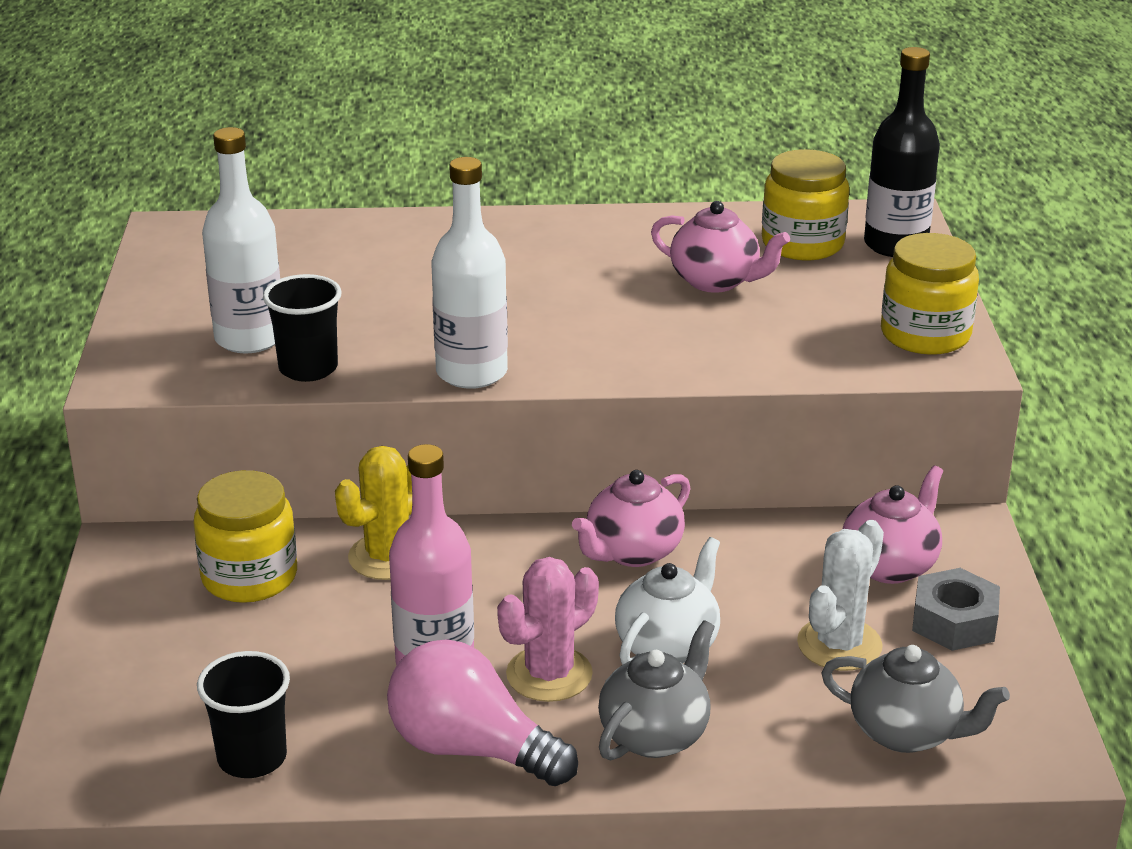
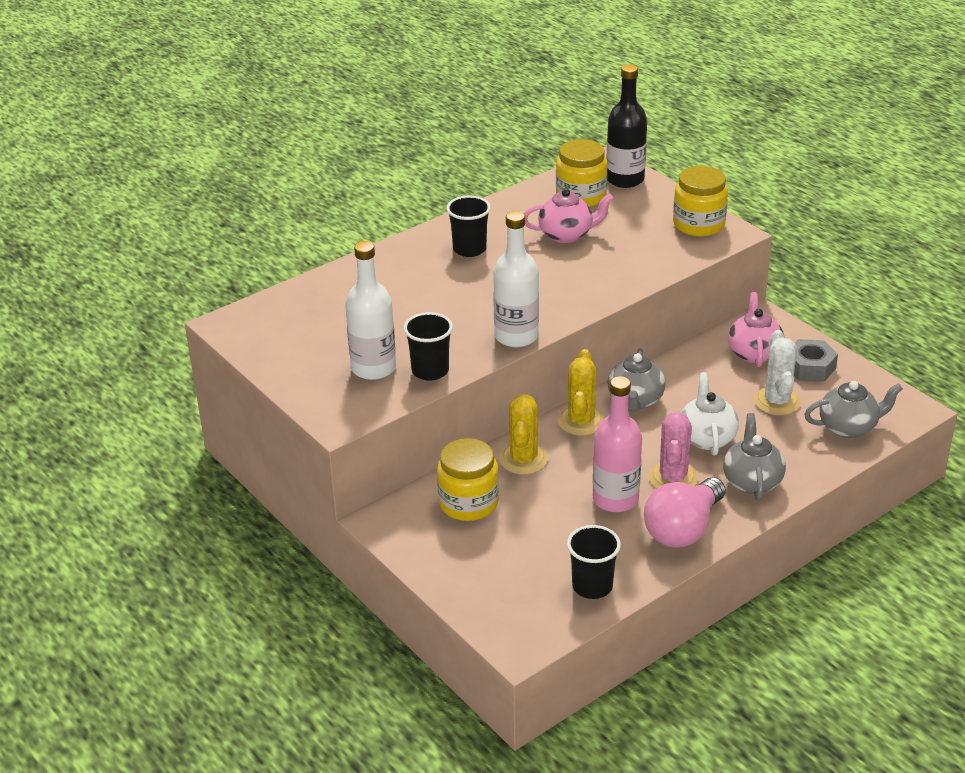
camera: 35 degrees left, 5 degrees up
(471, 749) = (683, 529): pink light bulb -> pink light bulb turned 45 degrees counterclockwise
(525, 545) = (581, 421): none -> yellow cactus
(564, 252) = (469, 249): none -> black cup
(632, 552) = (635, 401): pink teapot -> grey teapot

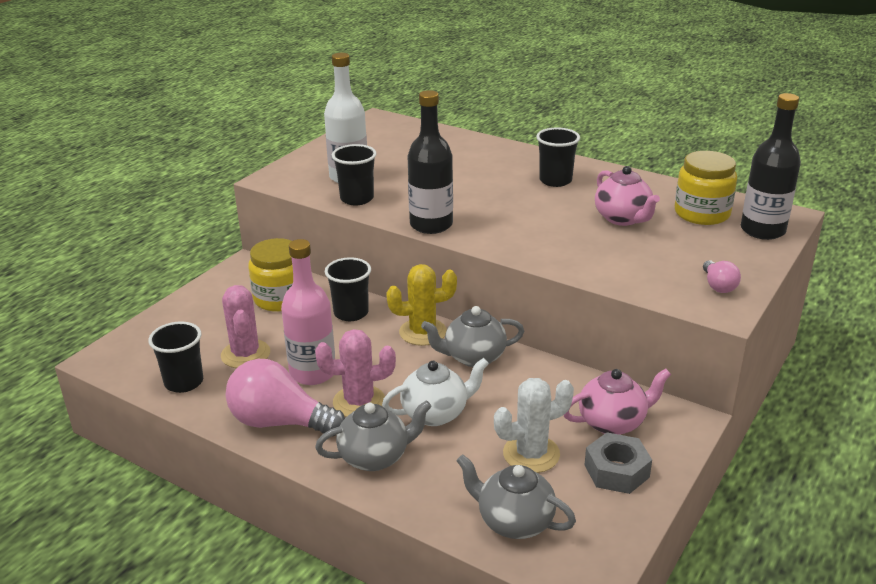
camera: 70 degrees right, 5 degrees down
(516, 336) = (431, 225): white bottle -> black bottle
(523, 459) = (351, 313): yellow cactus -> black cup
(563, 539) = (245, 354): none -> pink cactus
(698, 224) = (718, 286): yellow jar -> pink light bulb
(849, 427) = (514, 521): grey teapot -> grey teapot turned 150 degrees clockwise

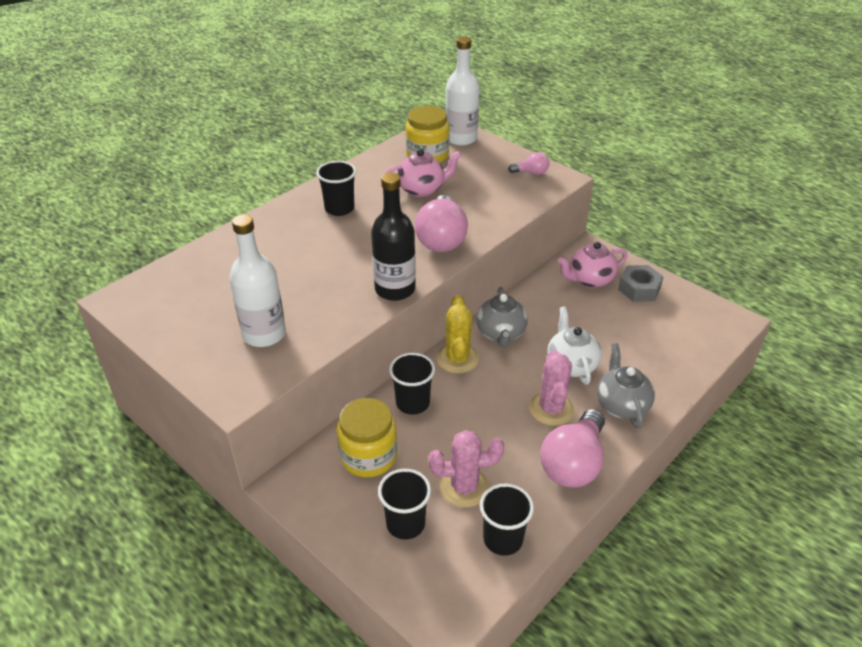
camera: 80 degrees left, 10 degrees up
(313, 373) = (504, 437): pink bottle -> none
(357, 199) = (319, 332): black cup -> black cup (405, 524)
(514, 521) = (688, 343): grey teapot -> none
(531, 240) = (441, 239): none -> pink light bulb
(531, 454) = (621, 323): white cactus -> none
(613, 422) = (589, 280): pink teapot -> pink teapot turned 105 degrees counterclockwise
(762, 230) = (461, 138): black bottle -> white bottle

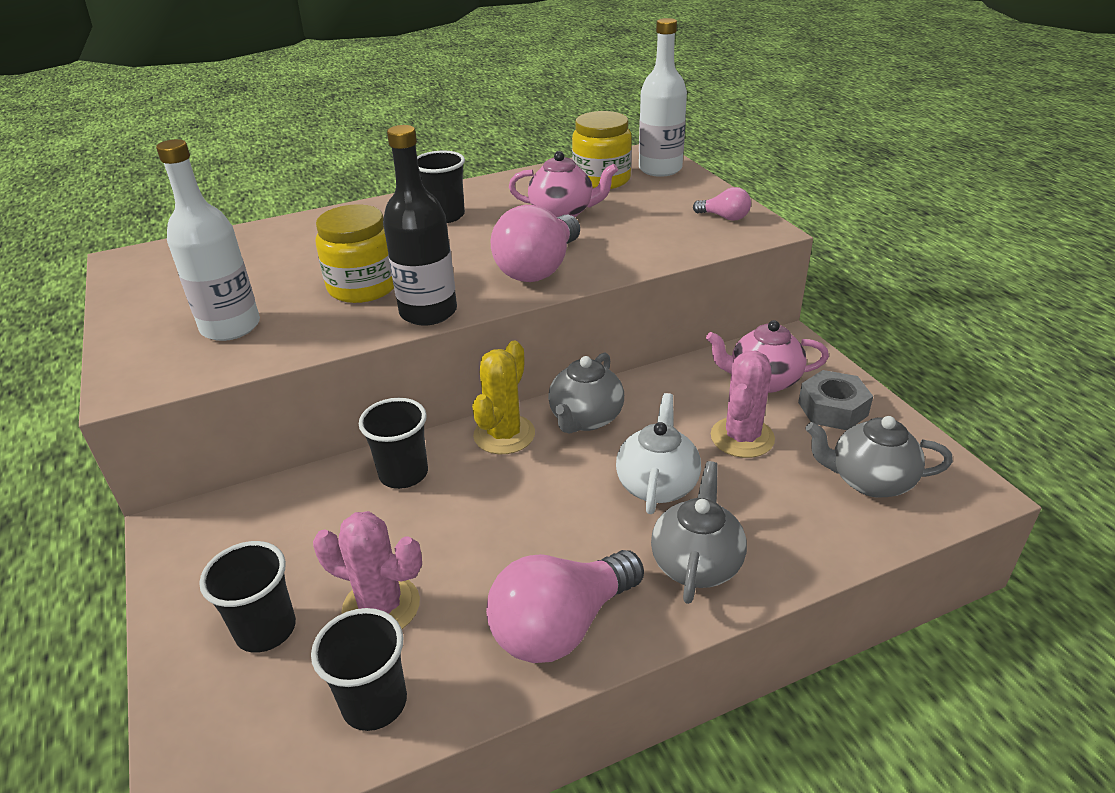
camera: 25 degrees right, 5 degrees down
(368, 456) = (295, 524): yellow jar -> yellow jar (363, 287)
(551, 409) = (584, 536): pink cactus -> pink cactus (742, 437)
(682, 329) = (869, 481): none -> grey teapot

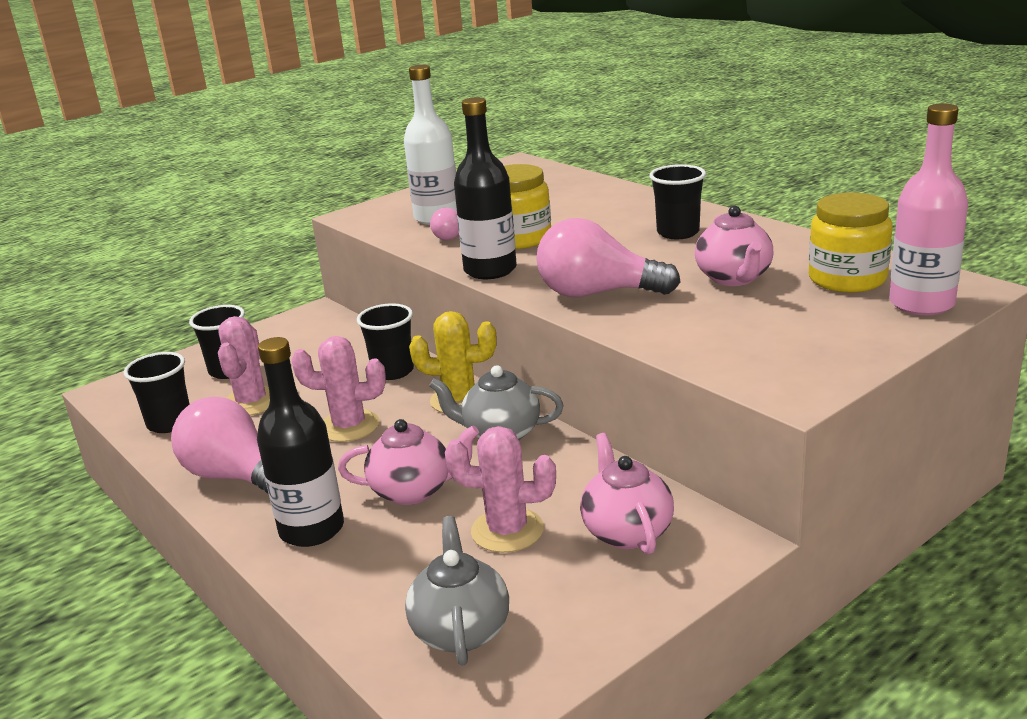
camera: 75 degrees right, 10 degrees down
(504, 519) = (349, 426): none -> pink cactus
(657, 484) = (413, 491): white teapot -> pink teapot
(660, 169) = (921, 304): white bottle -> pink bottle
(696, 563) = (312, 529): grey teapot -> black bottle
(724, 217) = (808, 364): pink light bulb -> pink light bulb (450, 236)
(832, 409) = (593, 591): grey nut -> none

